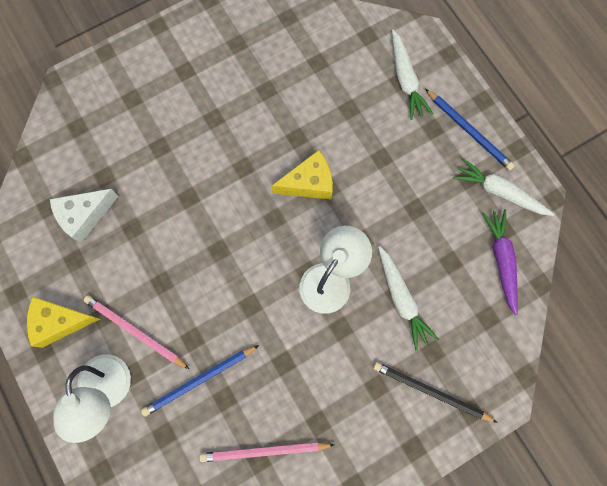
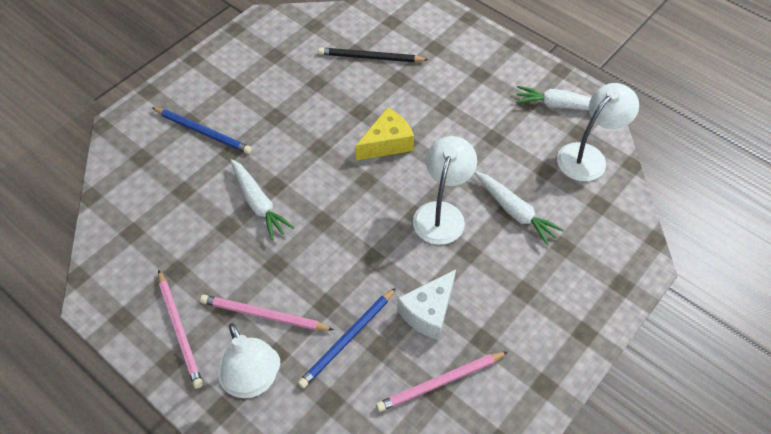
camera: 20 degrees left, 20 degrees down
(60, 322) = (180, 330): yellow cheese -> pink pencil
(84, 216) = (174, 229): white cheese -> white cheese (428, 312)
(405, 80) = (440, 45): white carrot -> white carrot (258, 204)
(431, 392) = (577, 279): black pencil -> black pencil (370, 57)
(469, 131) = (512, 68): blue pencil -> blue pencil (203, 132)
(501, 260) = (588, 156): purple carrot -> white lamp

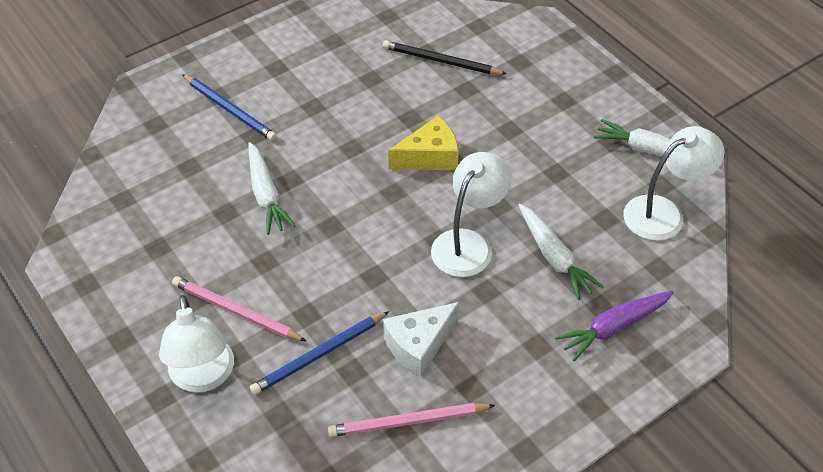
camera: 15 degrees right, 5 degrees down
(180, 330) = (142, 308): pink pencil -> none
(580, 262) = (613, 328): none -> purple carrot

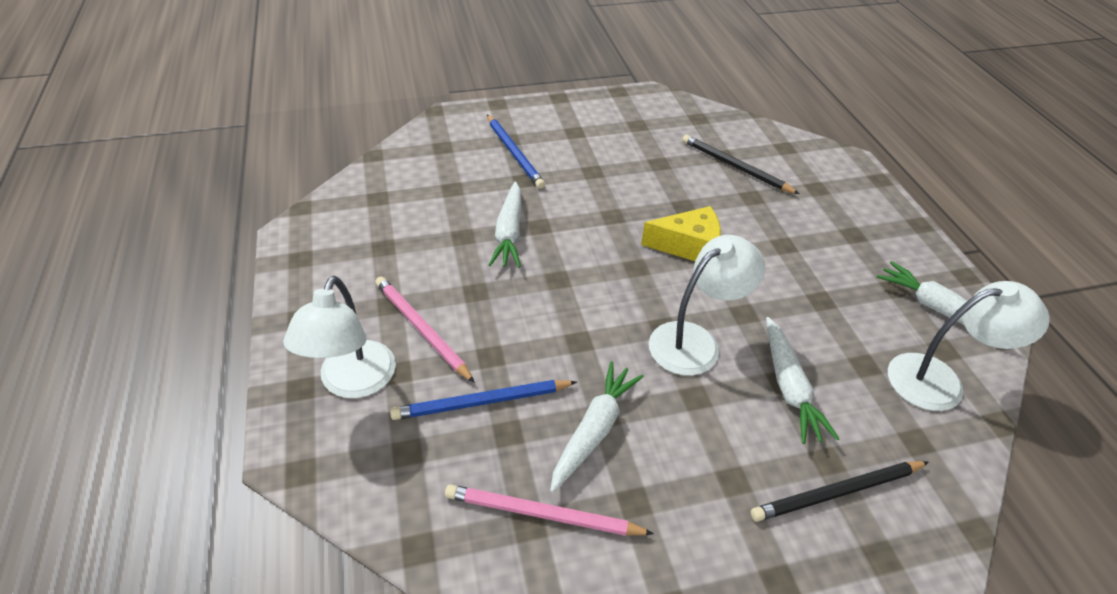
camera: 20 degrees right, 5 degrees down
(418, 345) = (594, 430): white cheese -> white carrot
(613, 328) = (837, 493): purple carrot -> black pencil

